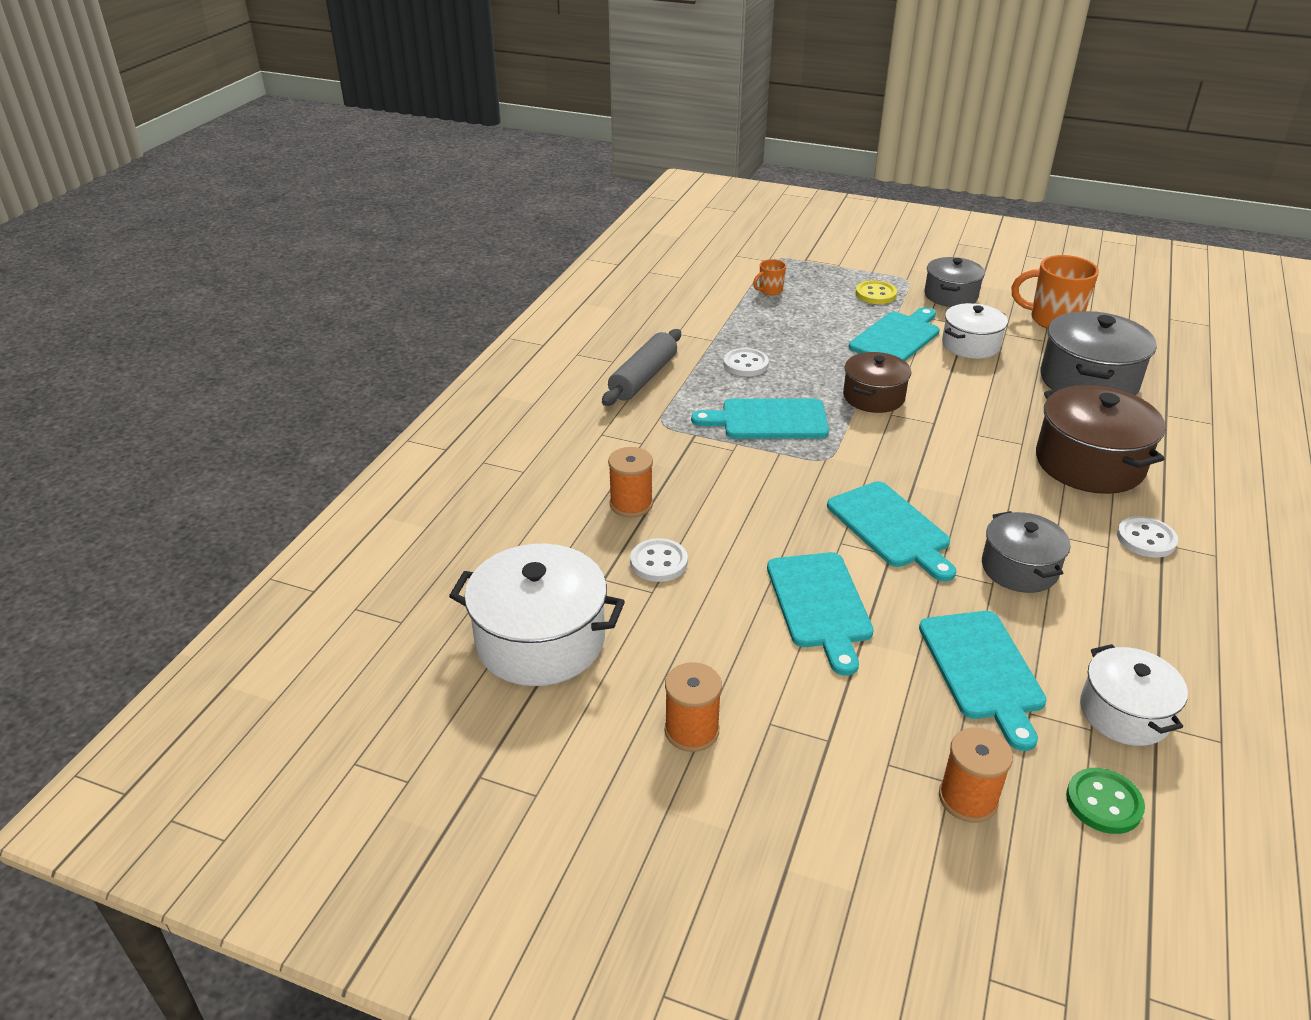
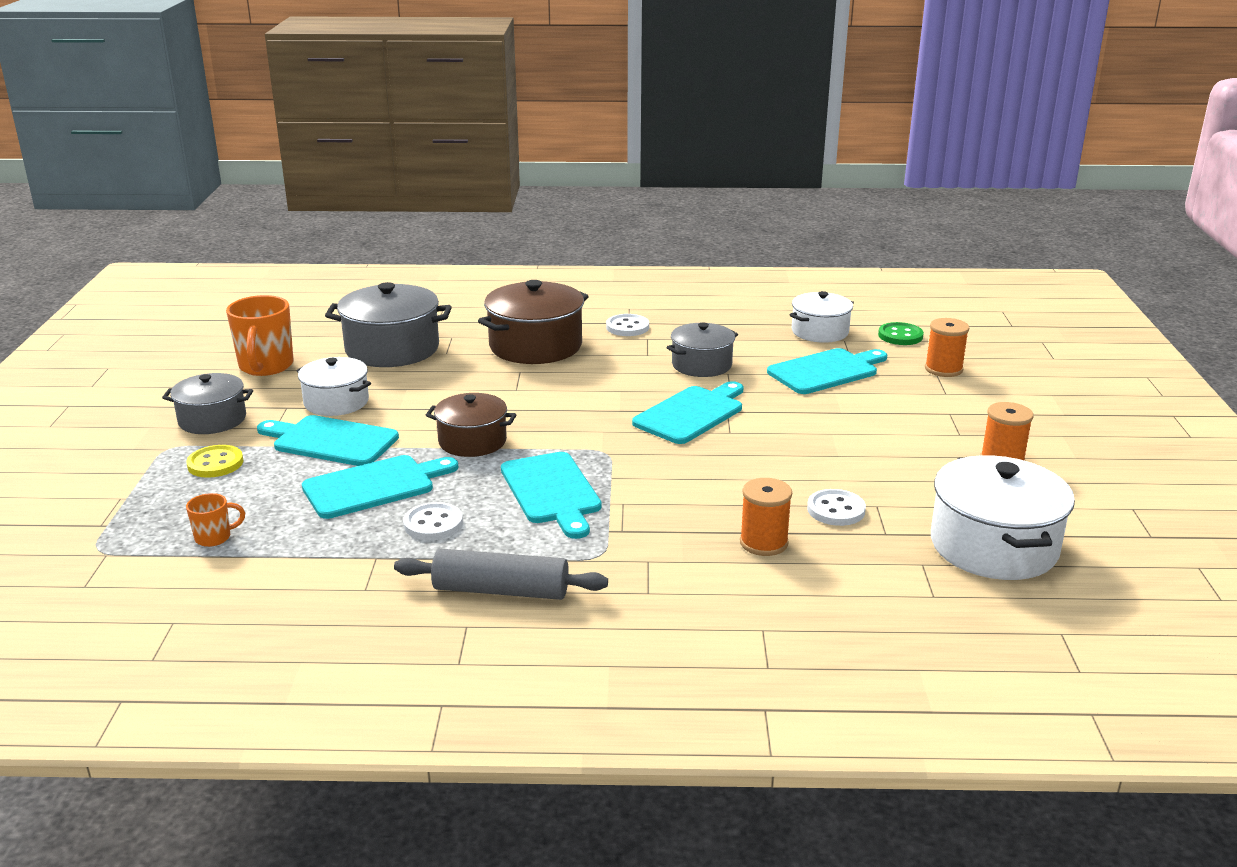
camera: 110 degrees left, 10 degrees down
(770, 291) = (214, 538): orange mug -> orange mug turned 60 degrees counterclockwise
(820, 605) = (817, 431): turquoise cutting board -> turquoise cutting board (374, 486)

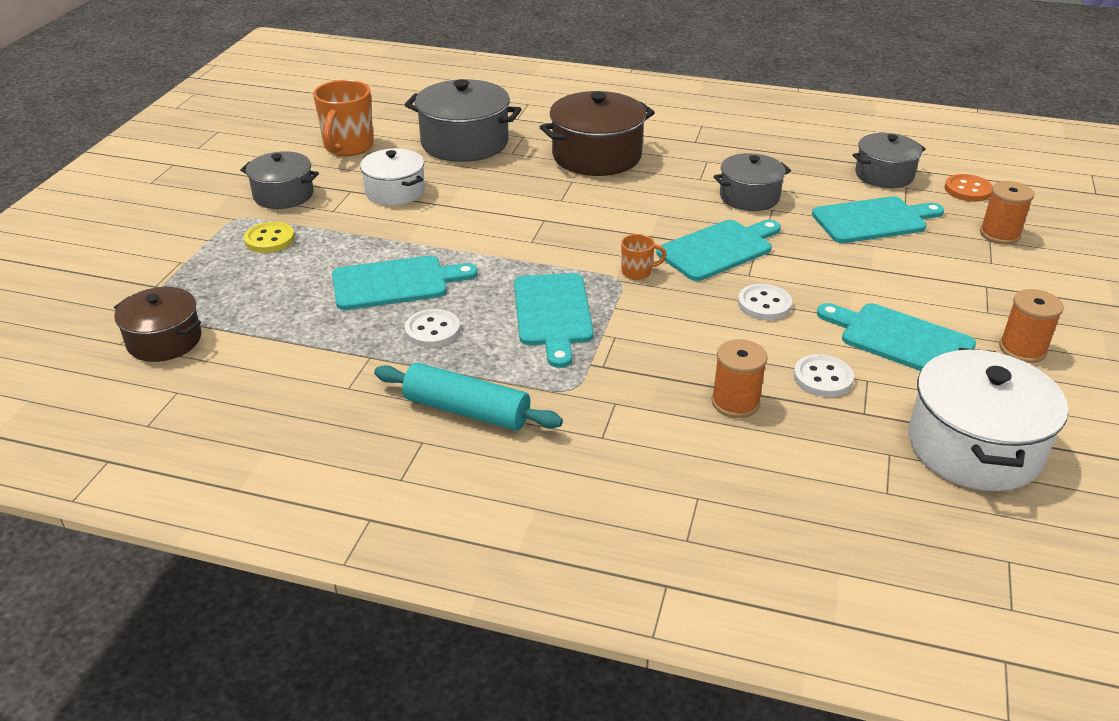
camera: 15 degrees right, 10 degrees up
(214, 538) = (241, 314): orange mug -> orange mug (637, 272)
(331, 441) = (375, 231): turquoise cutting board -> turquoise cutting board (900, 340)
(472, 441) = (500, 249): brown pot -> brown pot (164, 340)
(501, 590) = (467, 410): grey rolling pin -> turquoise rolling pin
(627, 327) = (692, 146): white button -> white button (764, 304)
(820, 332) = (884, 175): white pot -> grey pot
(900, 336) = (967, 190): green button -> orange button

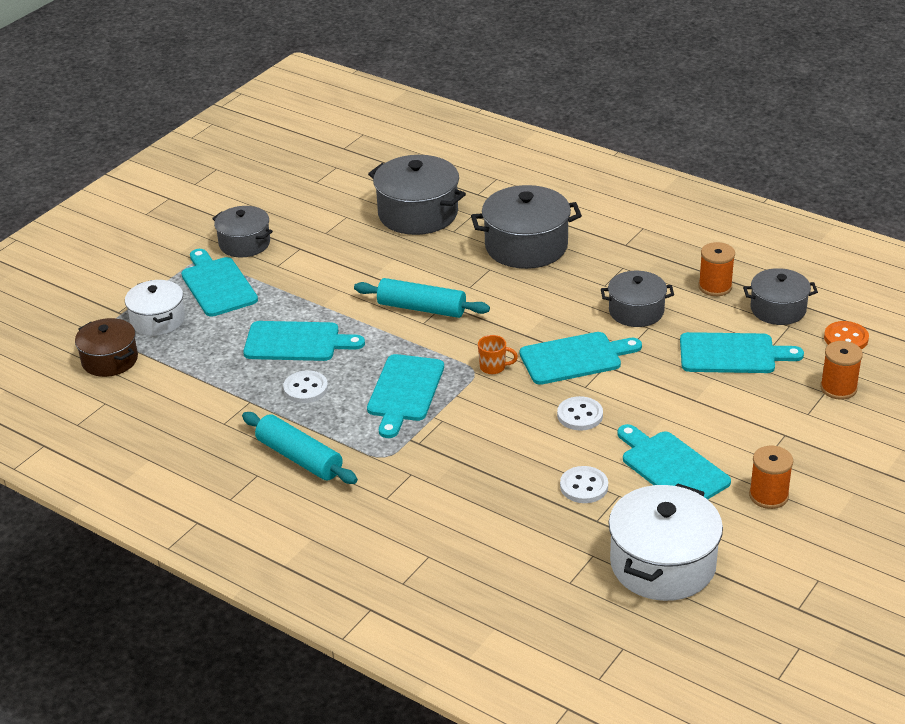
camera: 20 degrees right, 0 degrees up
(269, 239) = (217, 285): yellow button -> turquoise cutting board
(348, 147) = (317, 203): orange mug -> none
(395, 191) = (335, 255): white pot -> white pot (158, 320)
(521, 227) = (421, 308): none -> turquoise rolling pin
(597, 156) = (526, 246): brown pot -> grey pot
(735, 402) = (502, 492): orange spool -> orange spool (715, 287)

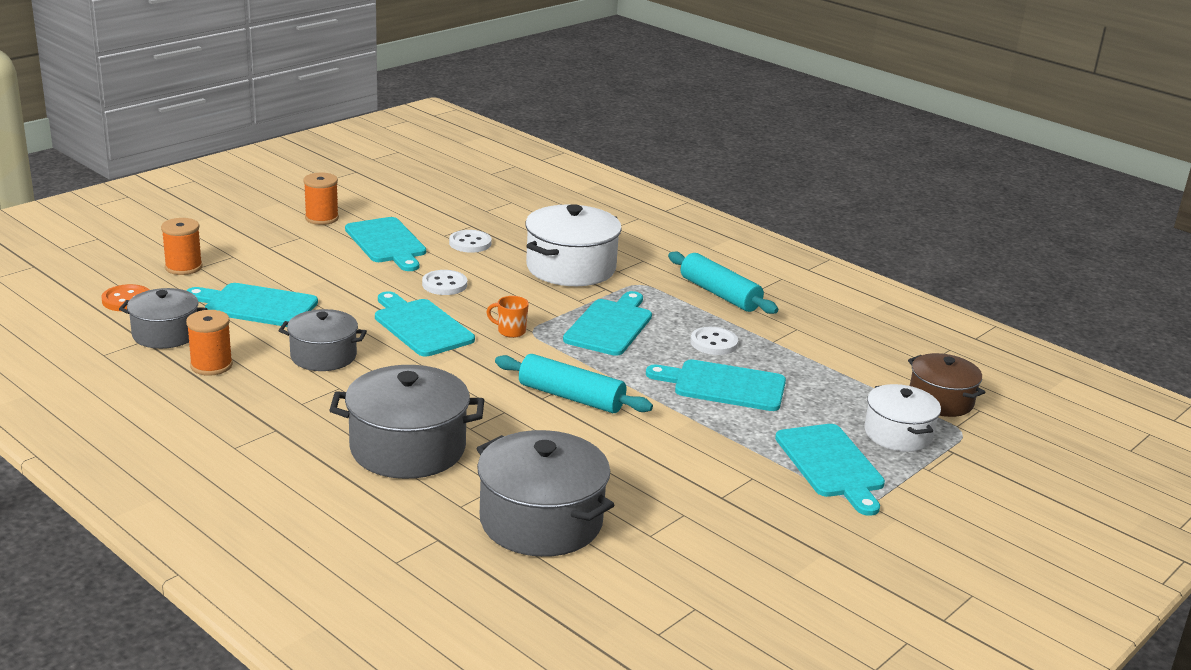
camera: 175 degrees left, 10 degrees down
(244, 243) = (803, 517): grey pot -> none
(575, 358) = (421, 326): turquoise cutting board -> turquoise cutting board turned 60 degrees clockwise
(662, 564) = (436, 200): white pot -> white pot (571, 268)

